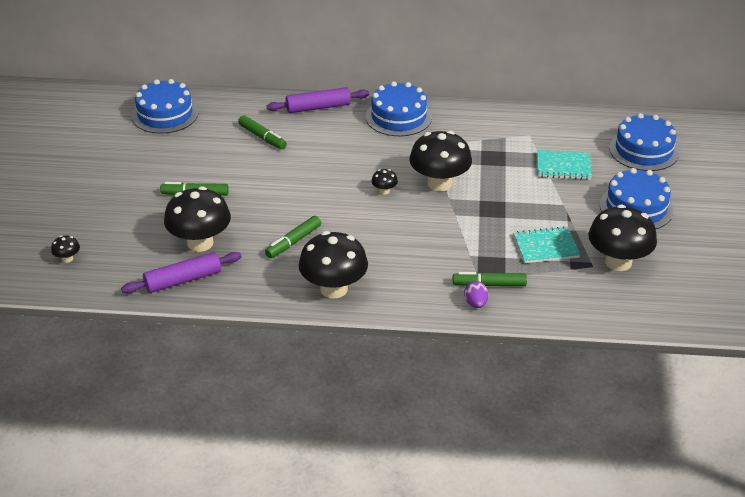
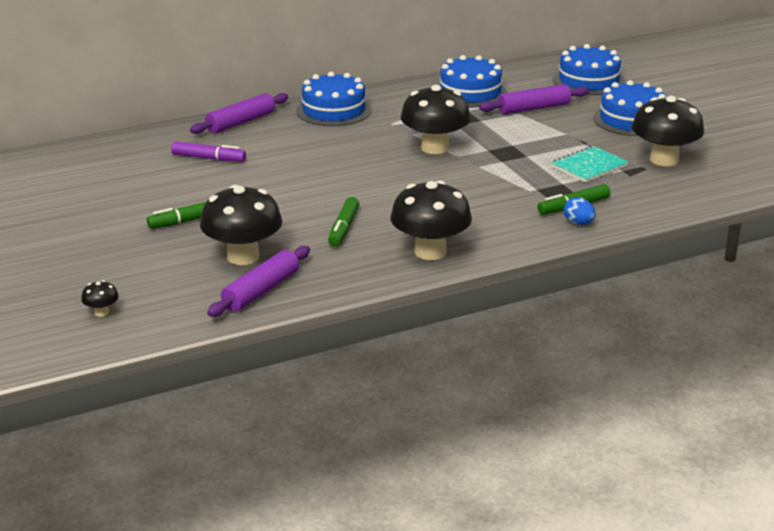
camera: 30 degrees left, 10 degrees down
(165, 114) = (73, 167): blue cake -> blue cake (470, 92)
(262, 137) = (209, 158): green marker -> purple marker
(384, 191) = (388, 167): black mushroom -> none
(475, 303) = (578, 223): purple egg -> blue egg
(563, 166) = (533, 108): turquoise notebook -> purple rolling pin

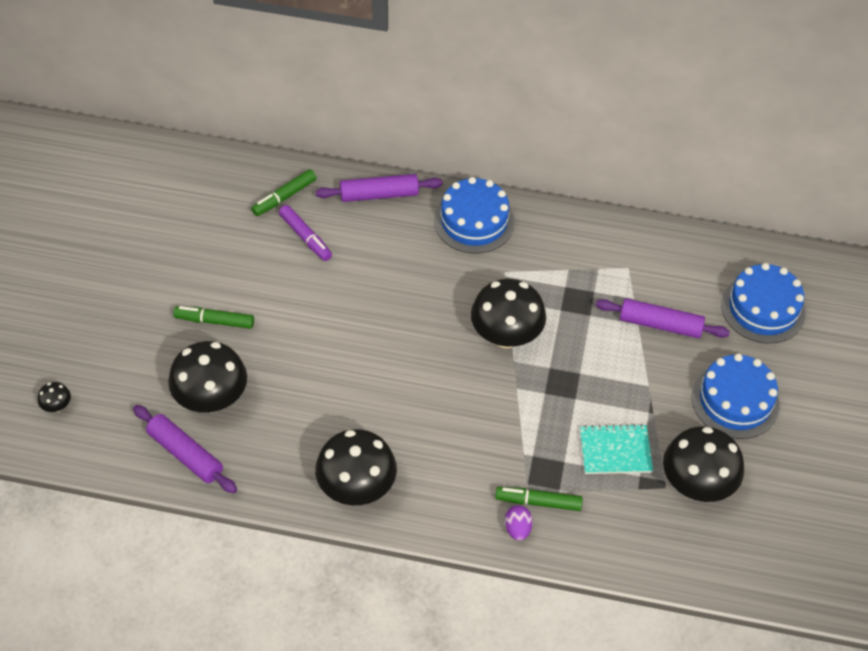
camera: 35 degrees right, 25 degrees up
(261, 291) = (185, 454): purple rolling pin -> purple rolling pin turned 60 degrees clockwise
(343, 228) = (320, 410): green marker -> green marker (284, 197)
(470, 92) = (626, 262): blue cake -> none
(578, 223) = (517, 529): blue egg -> purple egg

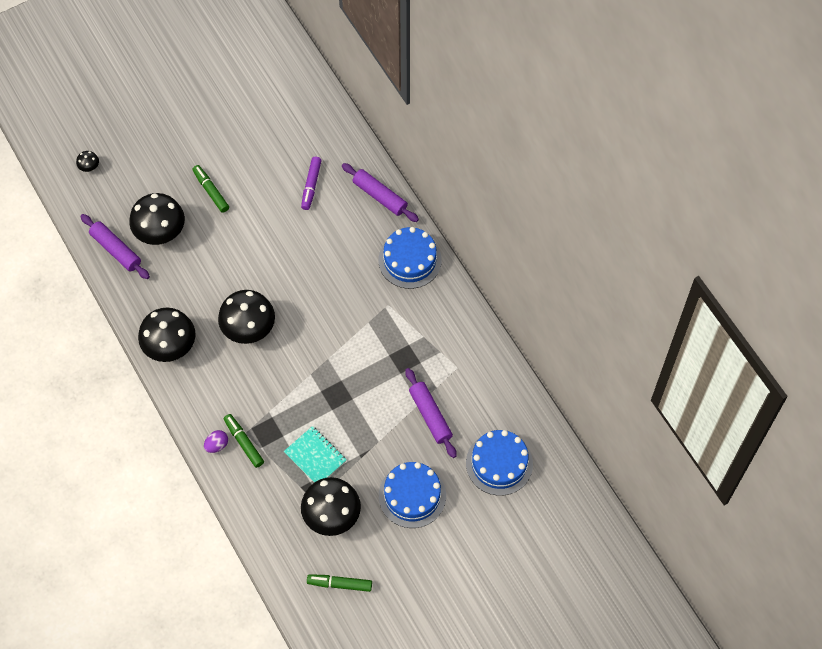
camera: 50 degrees right, 10 degrees up
(185, 454) = (116, 250): purple rolling pin -> purple rolling pin turned 45 degrees counterclockwise
(284, 197) = (329, 151): green marker -> green marker (339, 584)
(506, 335) = (342, 341): black mushroom -> black mushroom (249, 329)

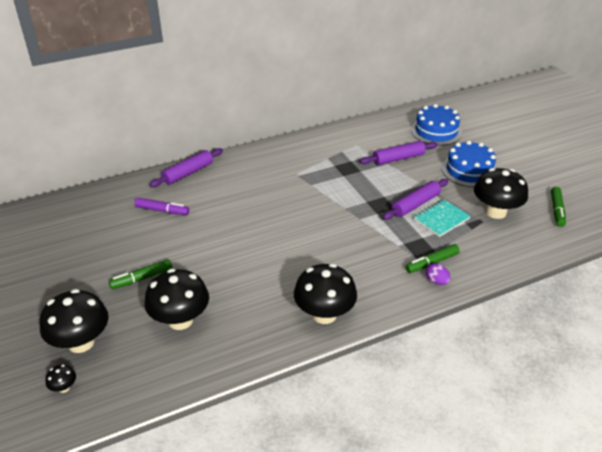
camera: 85 degrees left, 25 degrees down
(116, 250) = (192, 361): purple rolling pin -> purple rolling pin (415, 204)
(249, 329) = (309, 255): black mushroom -> black mushroom (81, 342)
(410, 260) = (255, 161): blue cake -> none

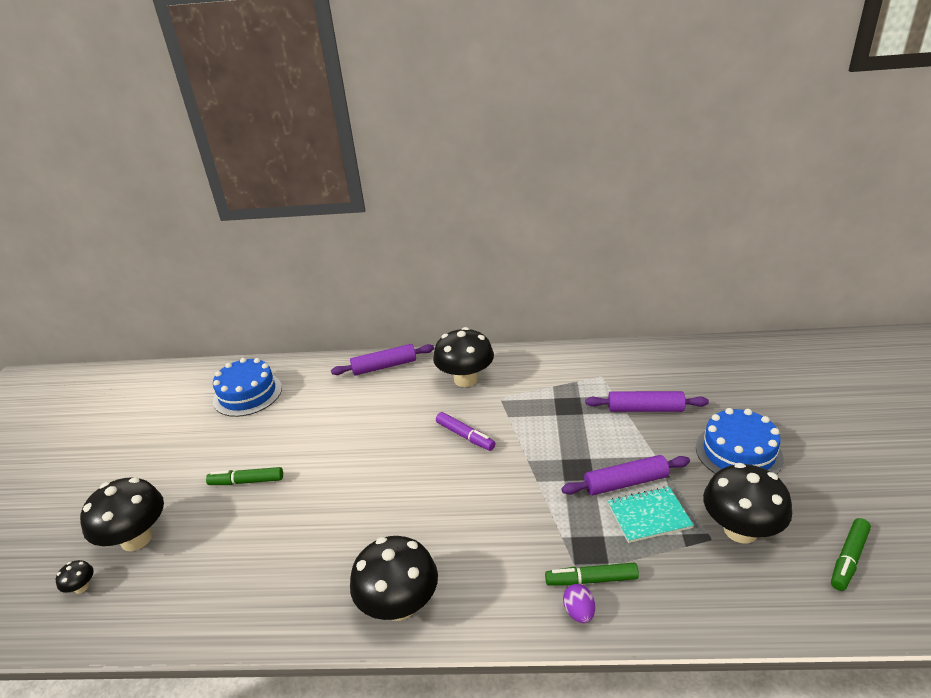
camera: 30 degrees right, 5 degrees down
(162, 210) = (326, 405): purple marker -> purple marker (465, 436)
(180, 320) = (243, 549): black mushroom -> black mushroom (465, 379)
(436, 131) = (724, 382): blue cake -> blue cake (247, 394)

